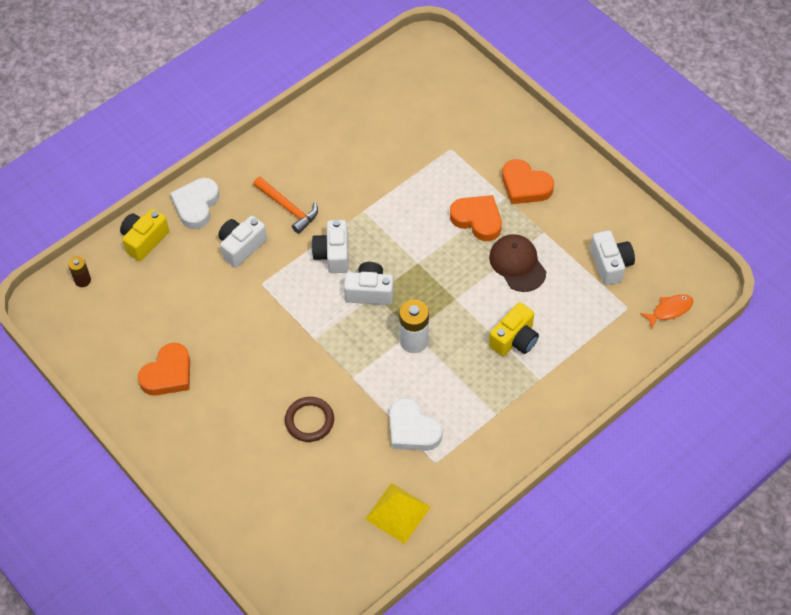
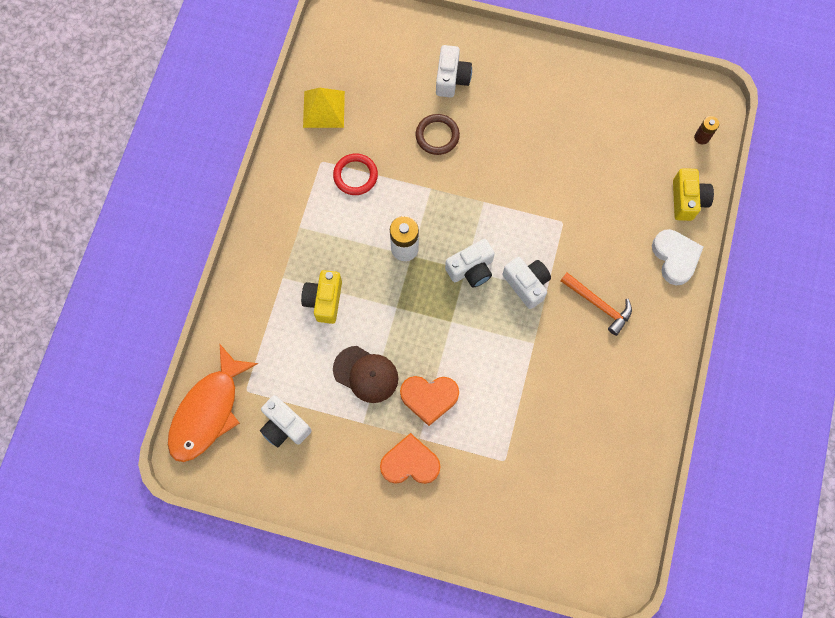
camera: 145 degrees right, 15 degrees up
(168, 374) = (570, 106): orange heart -> none
(241, 247) = (606, 244): white camera -> white camera (451, 79)
(288, 208) = (598, 304): orange hammer -> orange hammer turned 150 degrees counterclockwise
(412, 430) = (355, 175): white heart -> red ring
(670, 310) = (208, 411): orange fish -> orange fish, size x2.17

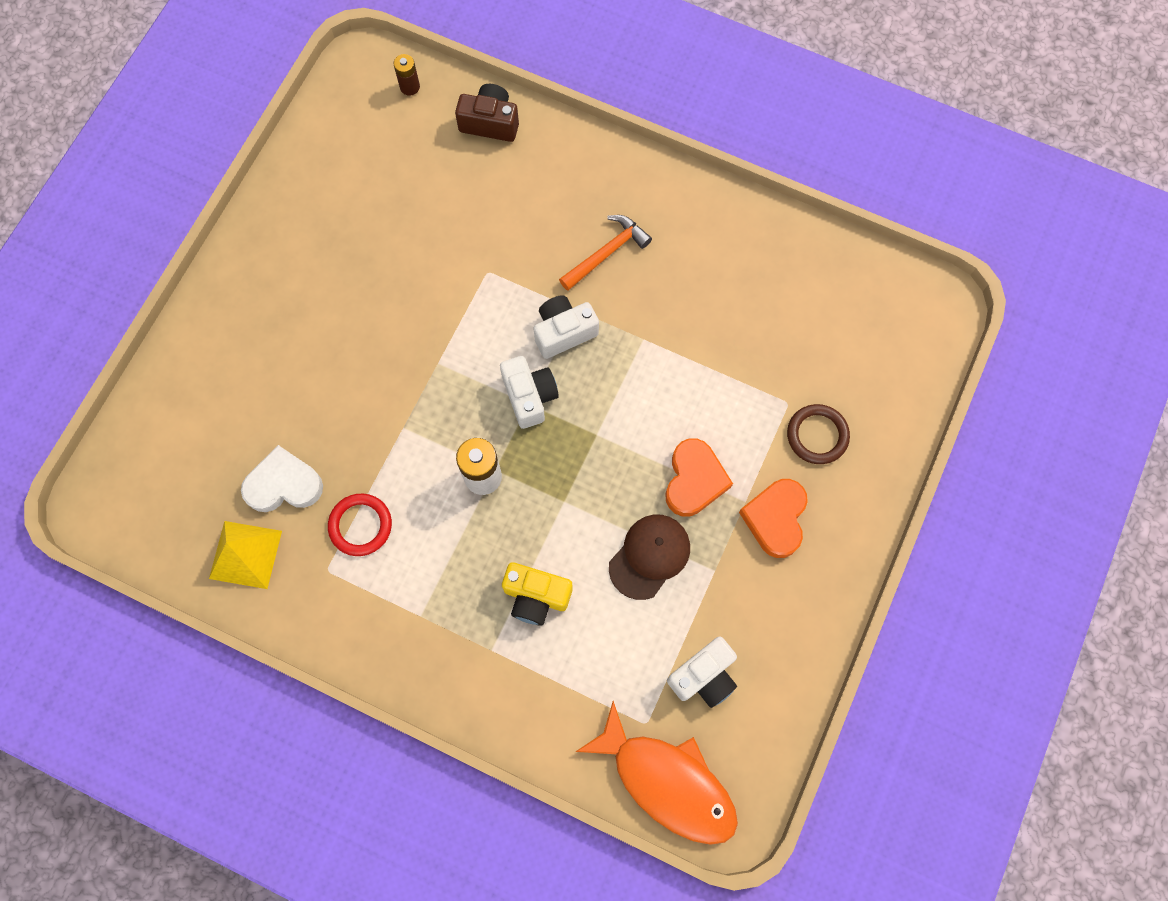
camera: 80 degrees left, 0 degrees up
(437, 136) = (327, 405): brown ring -> brown ring (817, 435)
(451, 79) = (245, 371): white camera -> none
(675, 258) = (563, 153): white heart -> white heart (284, 484)
(687, 200) = (490, 122): yellow camera -> brown camera

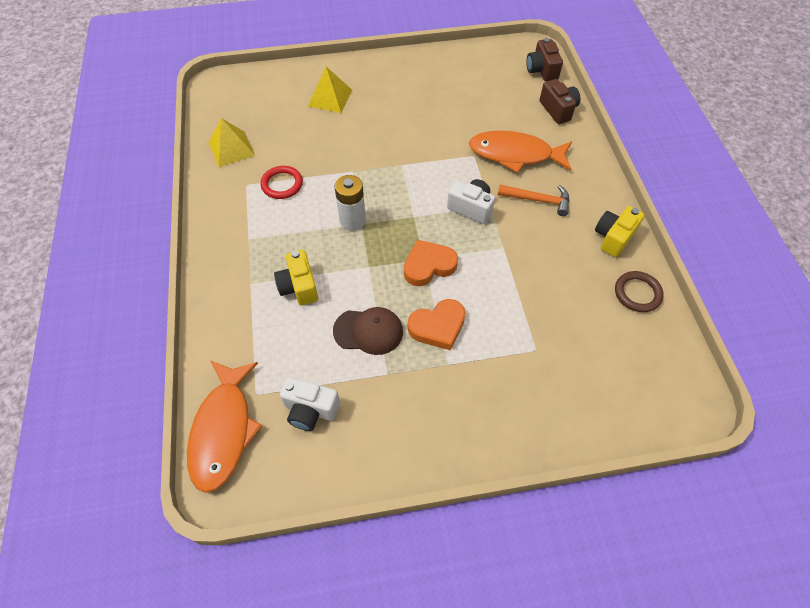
camera: 55 degrees right, 15 degrees down
(248, 373) = (330, 98): none -> yellow pyramid
(284, 484) = (281, 142): white heart -> none
(410, 87) = (542, 70): brown battery -> brown camera
(521, 225) = (515, 154): none -> orange fish
(529, 396) = (418, 214): white camera -> none
(712, 217) = (613, 238): none -> yellow camera
(775, 518) = (451, 390): orange heart -> orange heart (428, 266)
(817, 435) = (529, 381): brown ring -> brown ring (637, 293)

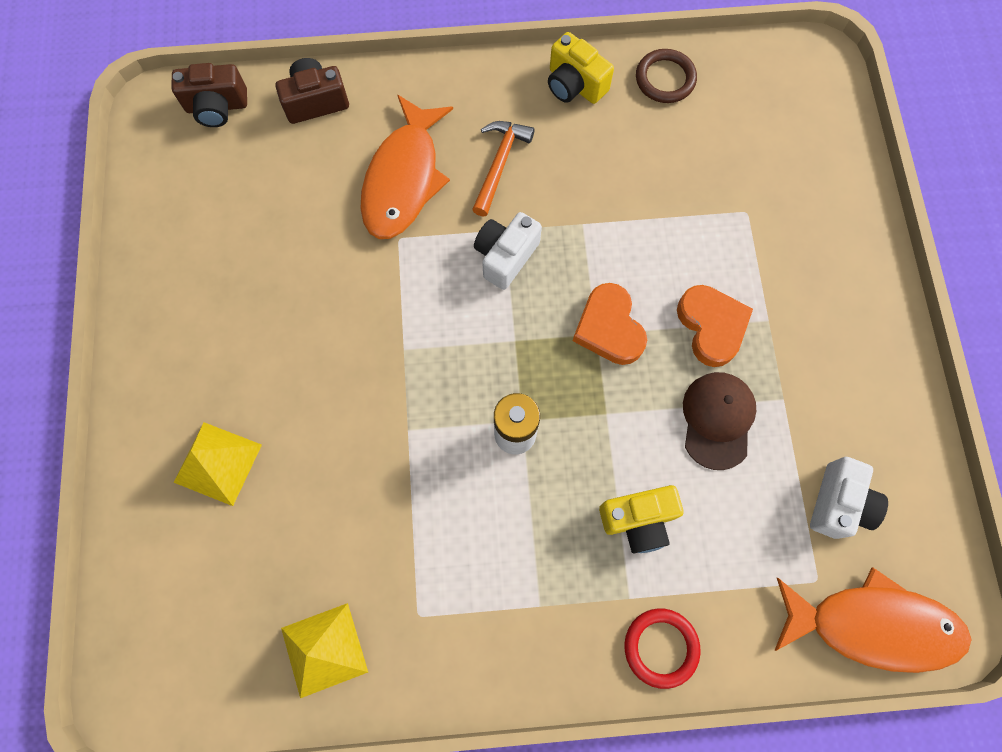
camera: 85 degrees left, 15 degrees up
(282, 184) = (425, 551): red ring -> red ring (661, 647)

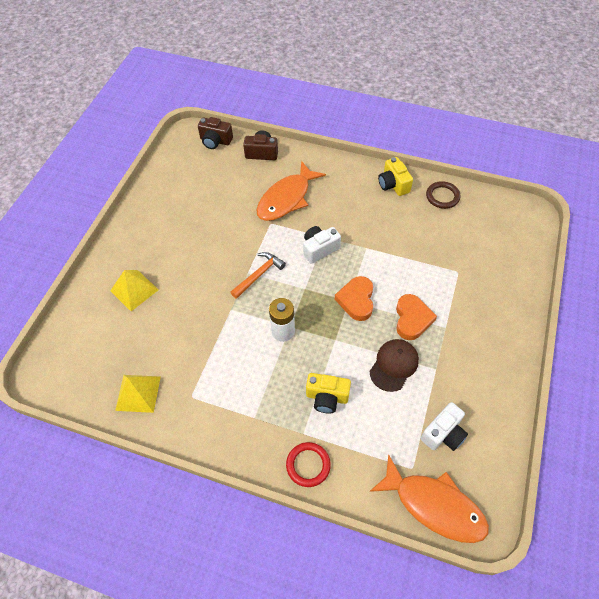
camera: 25 degrees right, 15 degrees down
(499, 164) = (337, 207): orange hammer -> orange hammer (259, 275)

